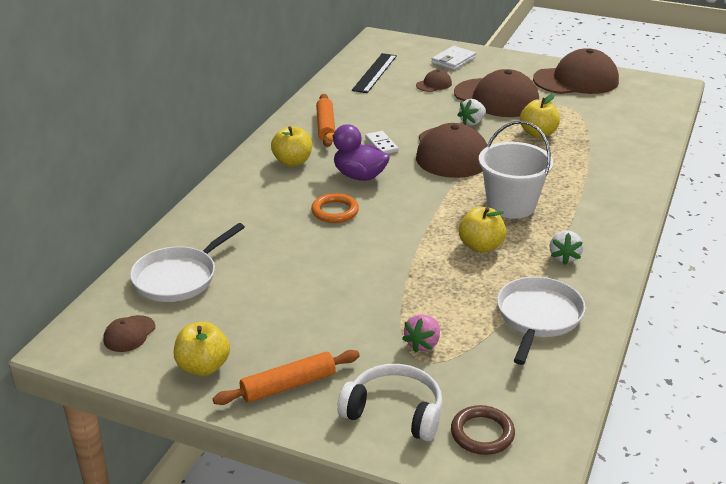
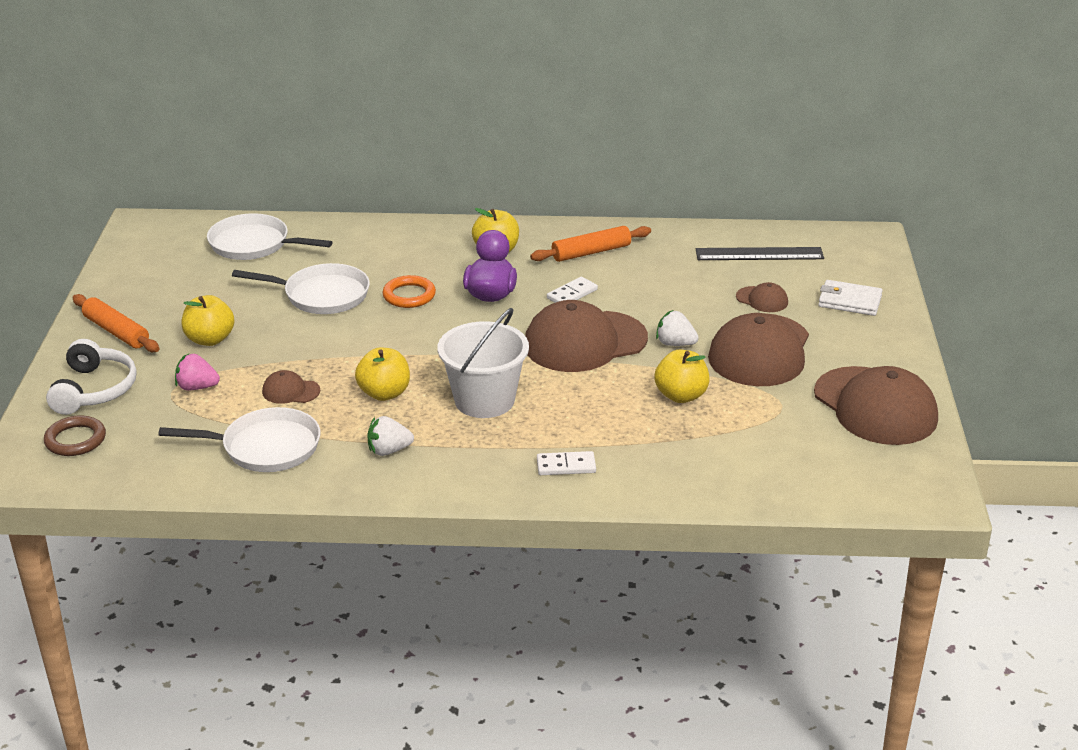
camera: 70 degrees right, 0 degrees up
(129, 334) = (164, 245): brown cap -> brown cap (290, 391)
(203, 367) = (130, 288): yellow apple -> yellow apple (210, 339)
(304, 253) = (321, 295): none -> white pan
(608, 189) = (566, 466): none -> white domino

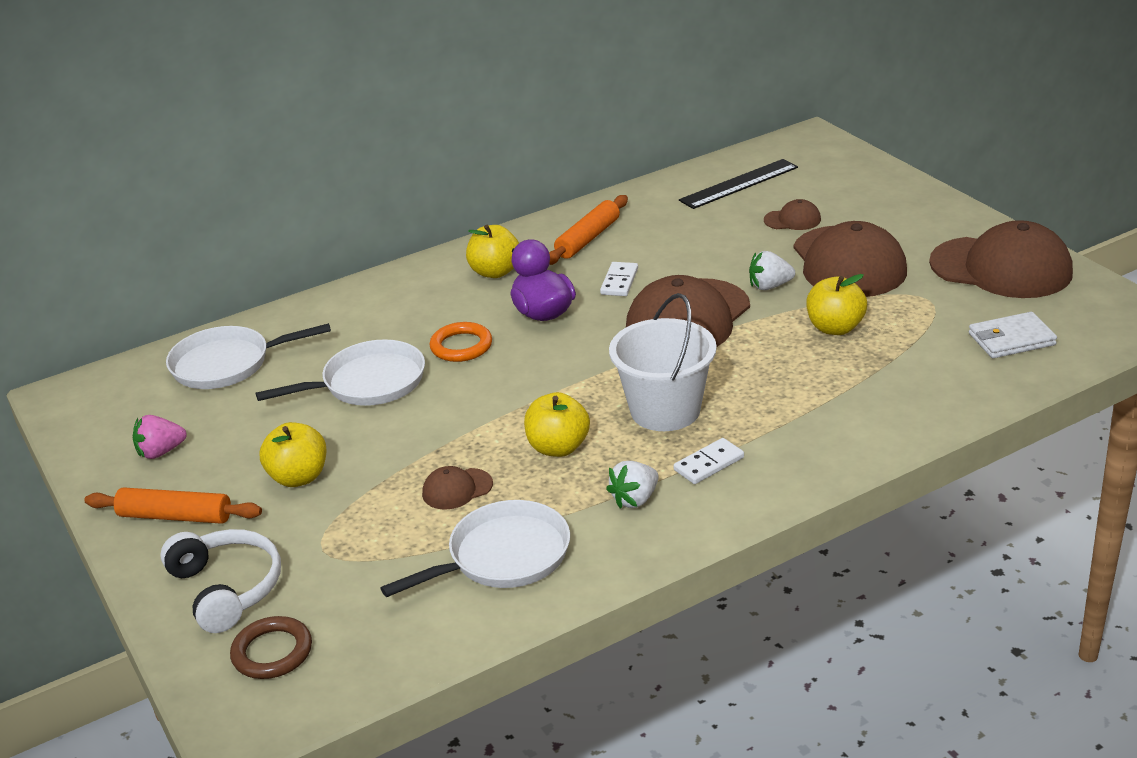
camera: 30 degrees left, 0 degrees up
(197, 387) = (347, 531): pink strawberry -> pink strawberry (161, 452)
(566, 466) = (820, 434): white domino -> white domino (709, 464)
(849, 301) = (865, 193): white wallet -> white wallet (1011, 339)

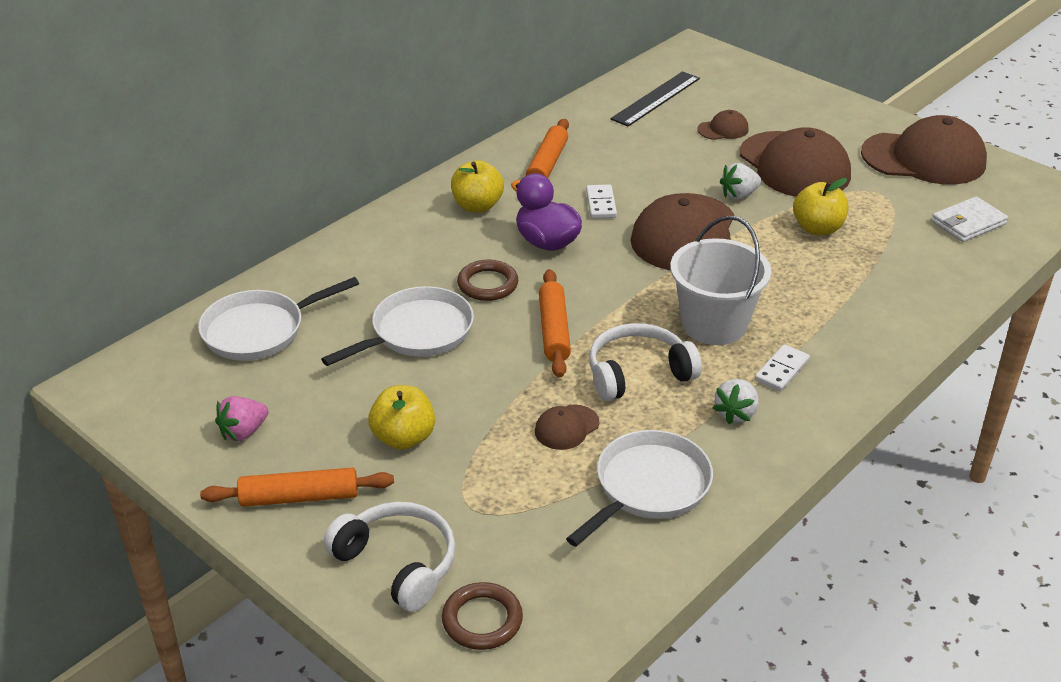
camera: 20 degrees left, 5 degrees up
(461, 346) = (487, 284): orange ring -> brown ring
(499, 397) = (554, 331): none -> orange rolling pin
(558, 447) = (638, 373): yellow apple -> white headphones

